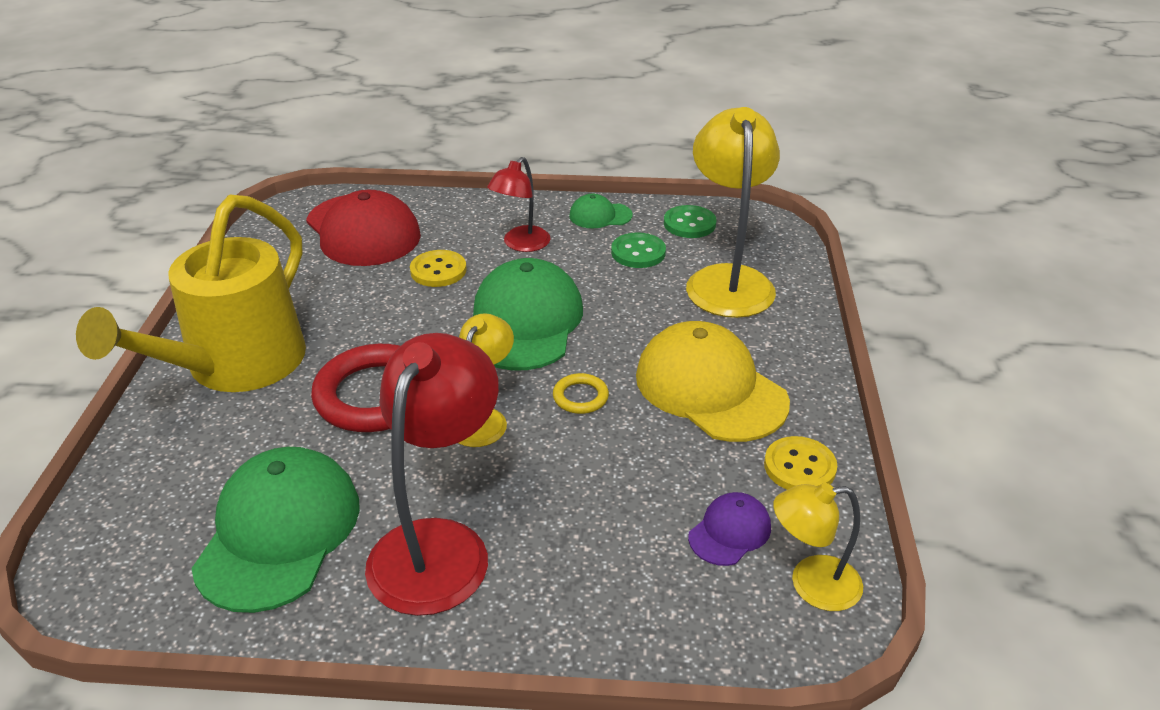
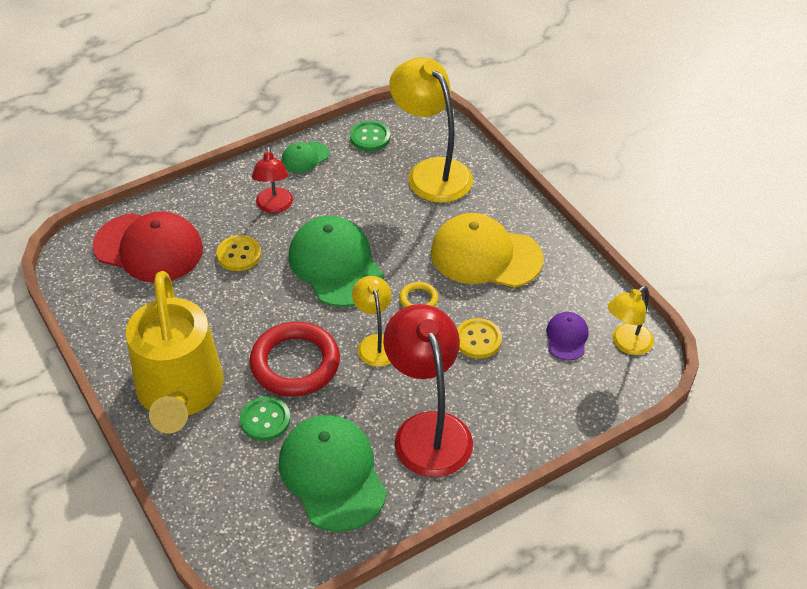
camera: 35 degrees left, 10 degrees up
(638, 252) = (357, 176): green button -> green button (265, 420)
(799, 467) = (571, 280): yellow button -> yellow button (478, 339)

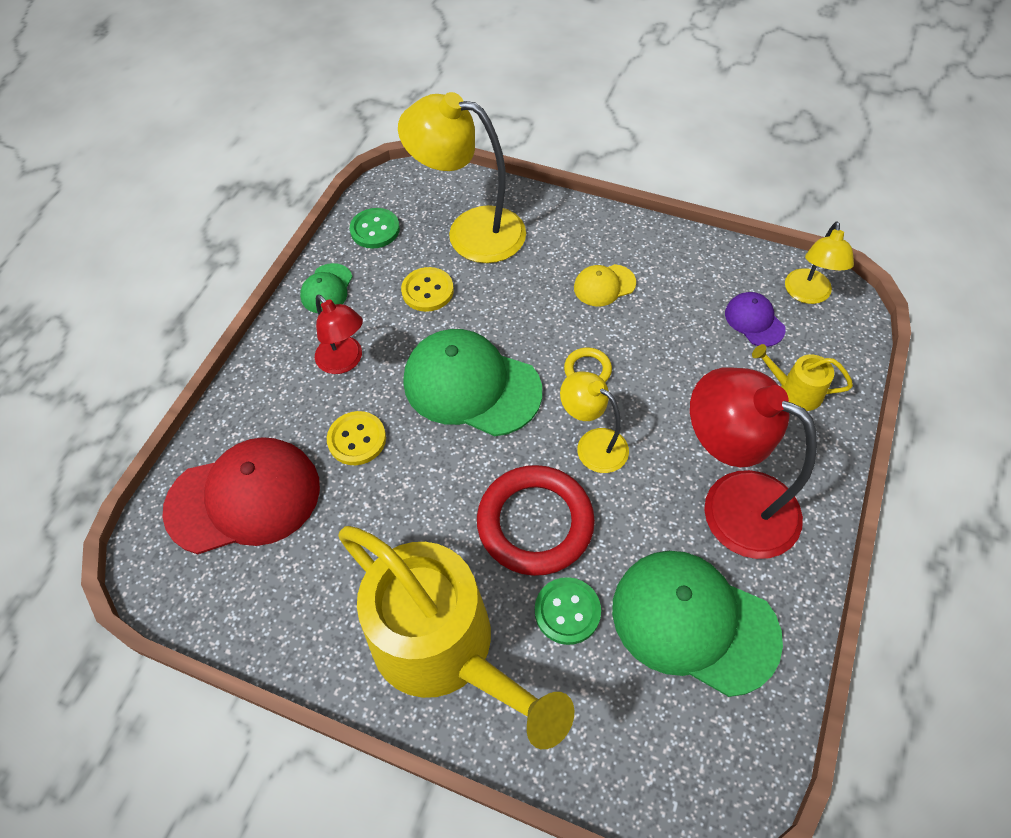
camera: 35 degrees left, 10 degrees up
(478, 339) = (682, 375): yellow button -> yellow button (427, 291)
(485, 255) = (604, 285): yellow cap -> yellow cap, size x0.48
(545, 395) = (794, 391): none -> yellow watering can

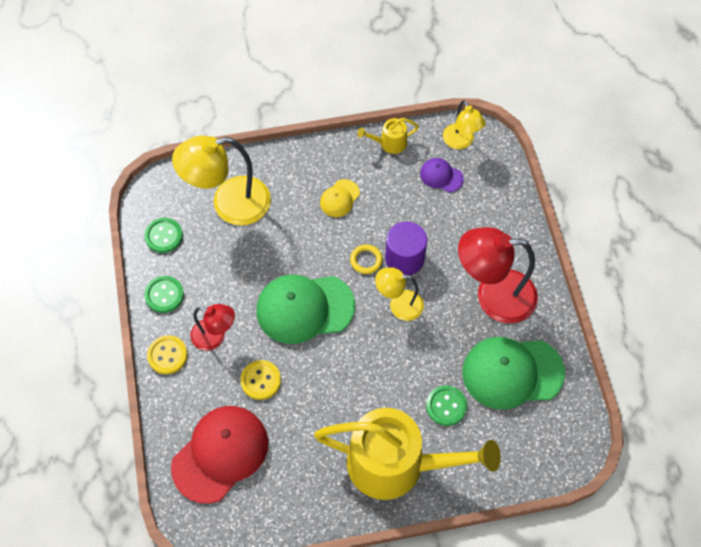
camera: 35 degrees left, 5 degrees up
(327, 289) = (164, 295): green cap -> green button
(427, 291) = (232, 261): yellow button -> yellow button (167, 355)
(535, 523) = (397, 369): red ring -> none
(639, 392) = (404, 258): none -> purple cylinder
(794, 391) = (488, 210): yellow watering can -> yellow watering can (389, 143)

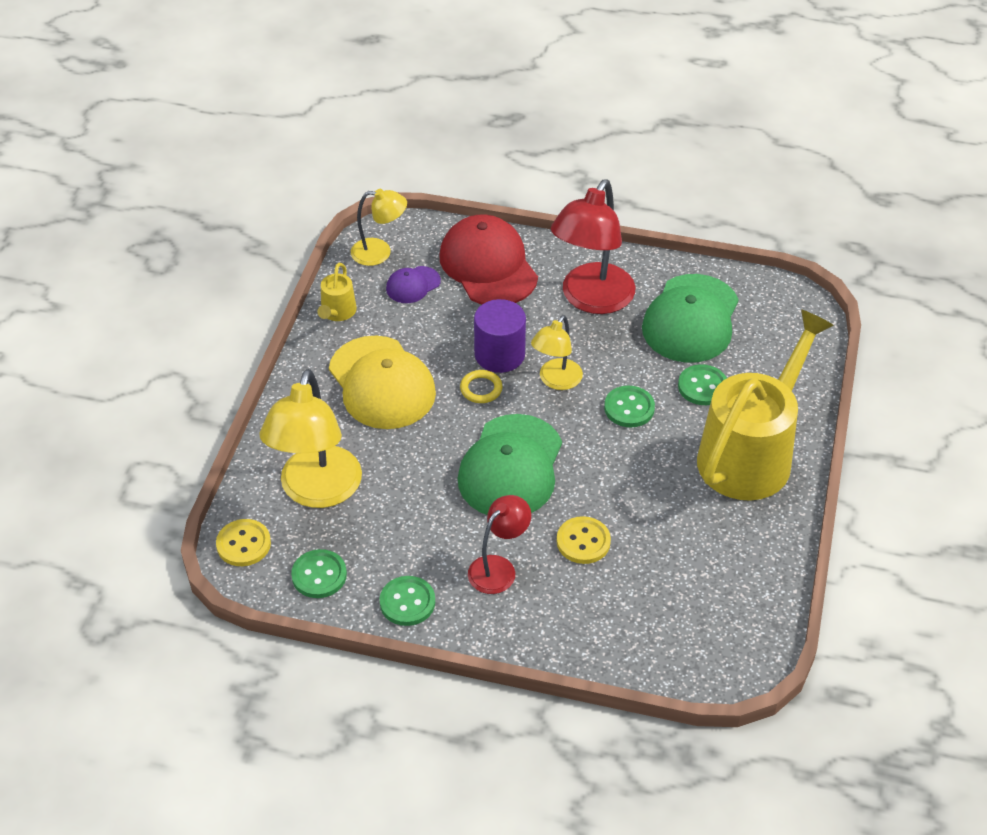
camera: 65 degrees left, 15 degrees down
(167, 355) = (496, 626): yellow button -> yellow button (243, 544)
(220, 454) = (660, 614): red cap -> red cap (488, 265)
(339, 198) = (382, 383): yellow cap -> yellow cap, size x2.08
(398, 363) = (629, 408): none -> green button

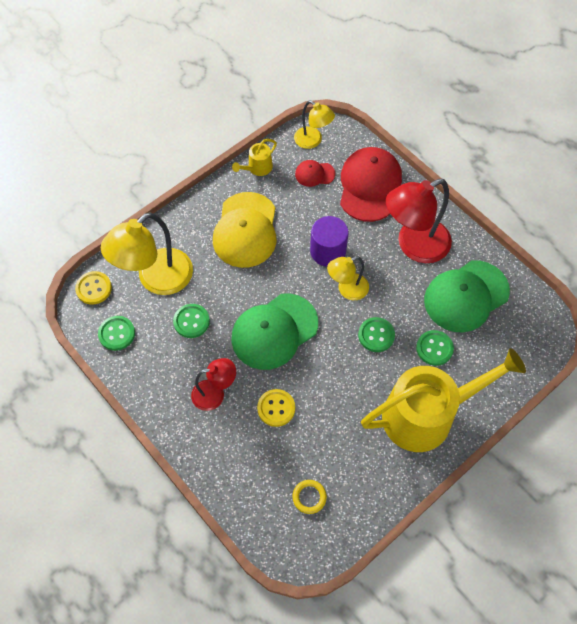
camera: 35 degrees right, 15 degrees up
(407, 602) = (149, 382): green button -> green button (191, 321)
(413, 285) = (314, 174): purple cap -> red cap
(481, 389) = (298, 268): yellow ring -> yellow ring (309, 497)

